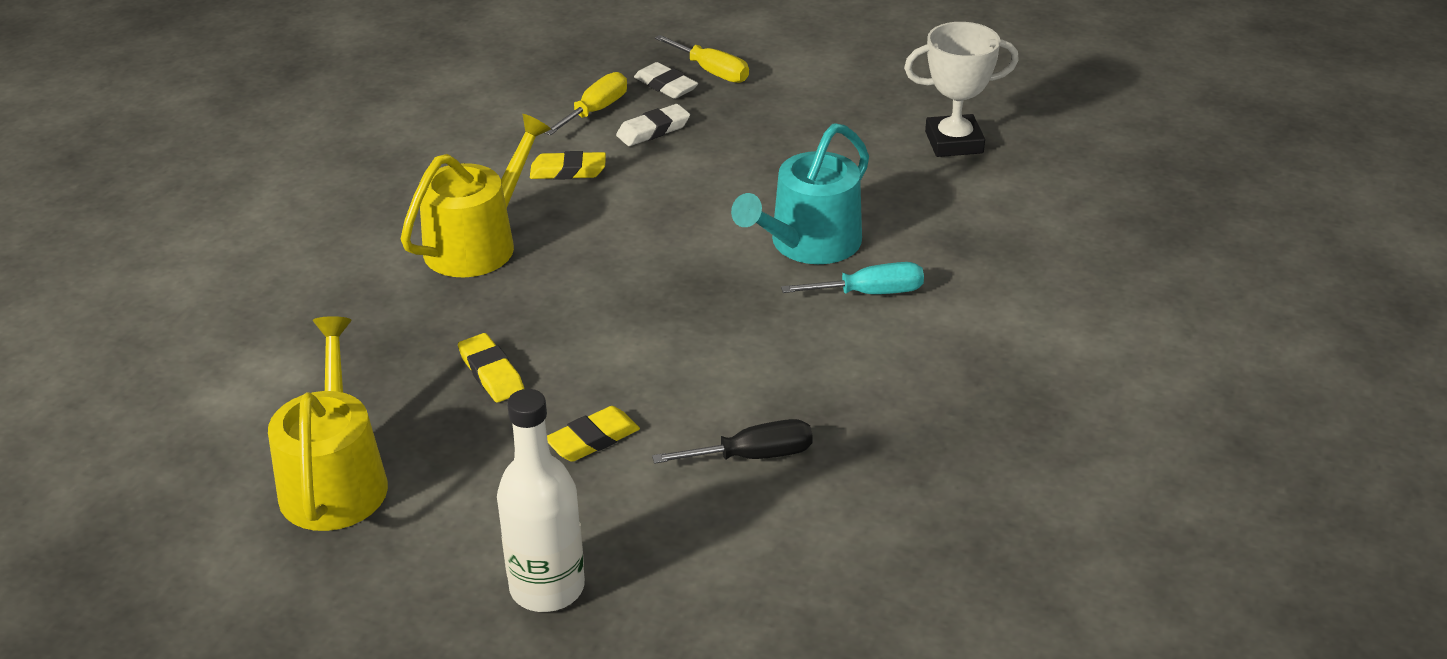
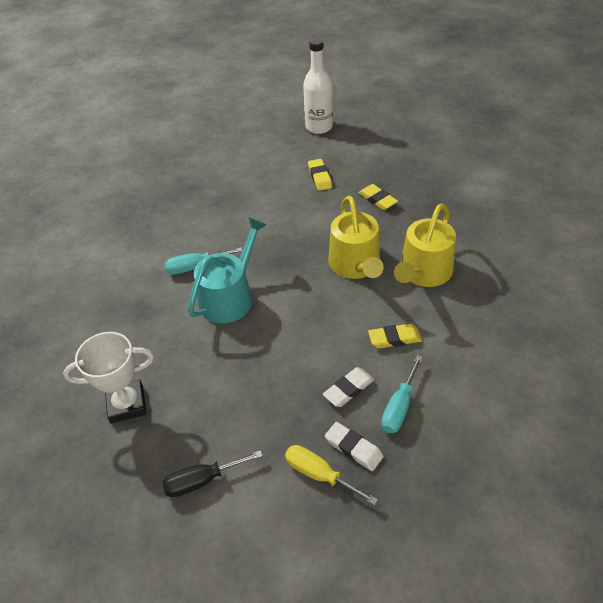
camera: 175 degrees right, 10 degrees up
(335, 480) = (419, 149): yellow watering can -> yellow watering can (356, 265)
(592, 439) = (320, 177): yellow eraser -> yellow eraser turned 60 degrees counterclockwise
(595, 111) = (399, 407): yellow screwdriver -> turquoise screwdriver
(753, 456) = (250, 179): black screwdriver -> black screwdriver (202, 480)

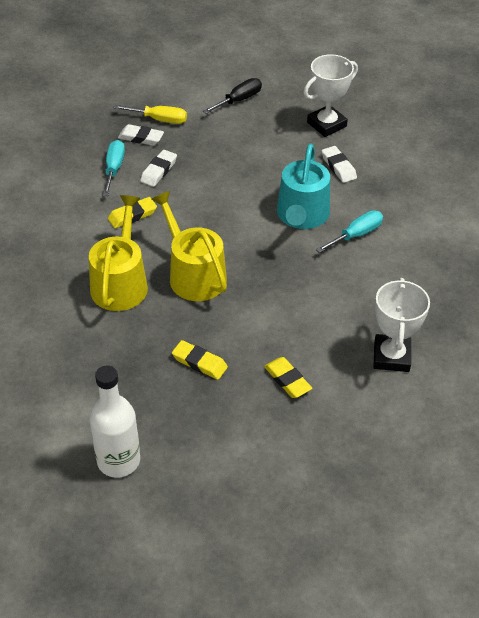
camera: 155 degrees right, 0 degrees up
(157, 342) = (338, 167): none -> white eraser
(239, 176) = (391, 356): none -> white trophy
(319, 127) = (335, 476): white bottle -> white bottle (118, 461)

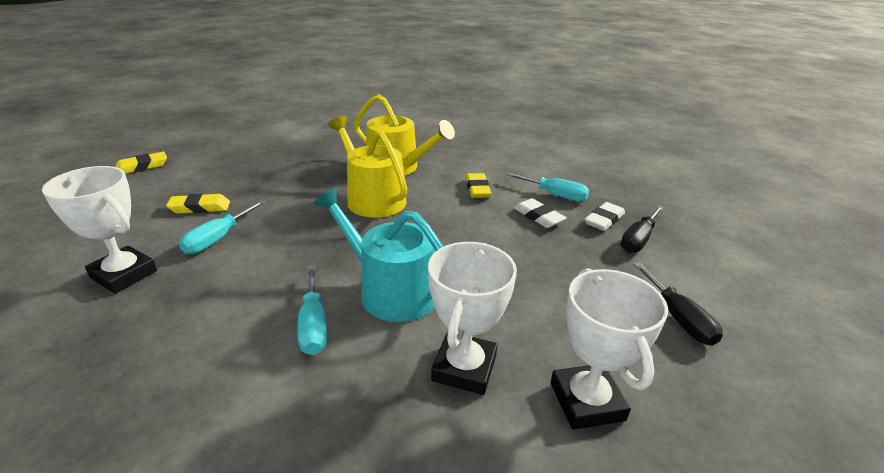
camera: 115 degrees right, 15 degrees down
(118, 461) = (244, 136): white bottle -> none
(159, 120) = (638, 240): yellow screwdriver -> black screwdriver
(193, 274) = (372, 198): yellow watering can -> yellow watering can turned 120 degrees counterclockwise
(199, 362) = (276, 177): yellow eraser -> yellow eraser (142, 167)
(317, 335) = (218, 239): none -> turquoise screwdriver
(338, 167) = (464, 368): white eraser -> white trophy

